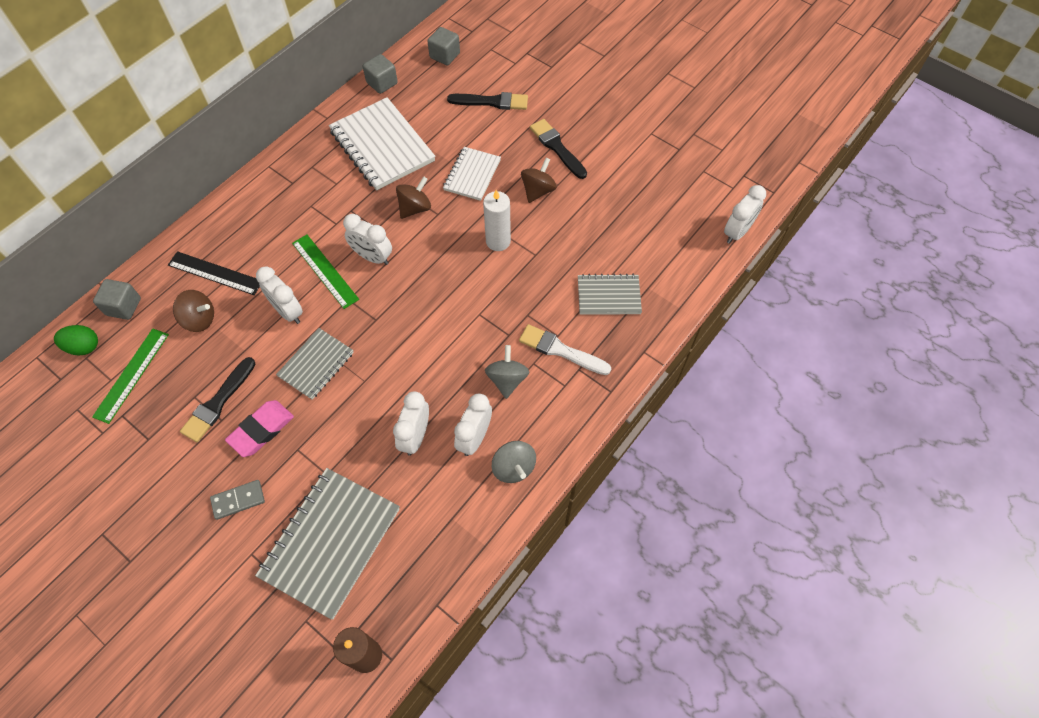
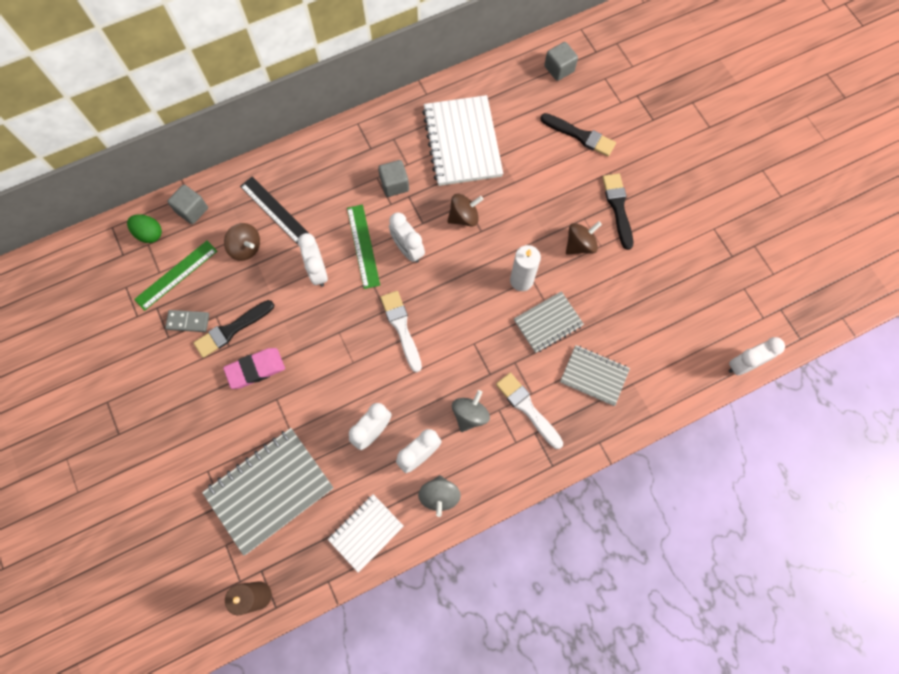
camera: 25 degrees right, 10 degrees up
(238, 500) = (215, 421): grey domino -> grey domino (188, 321)
(316, 364) = (321, 330): grey notebook -> grey notebook (548, 323)
(382, 83) = (489, 76): grey cube -> grey cube (394, 184)
(399, 329) = (401, 328): none -> white brush
(472, 175) = (528, 204): white notebook -> white notebook (366, 532)

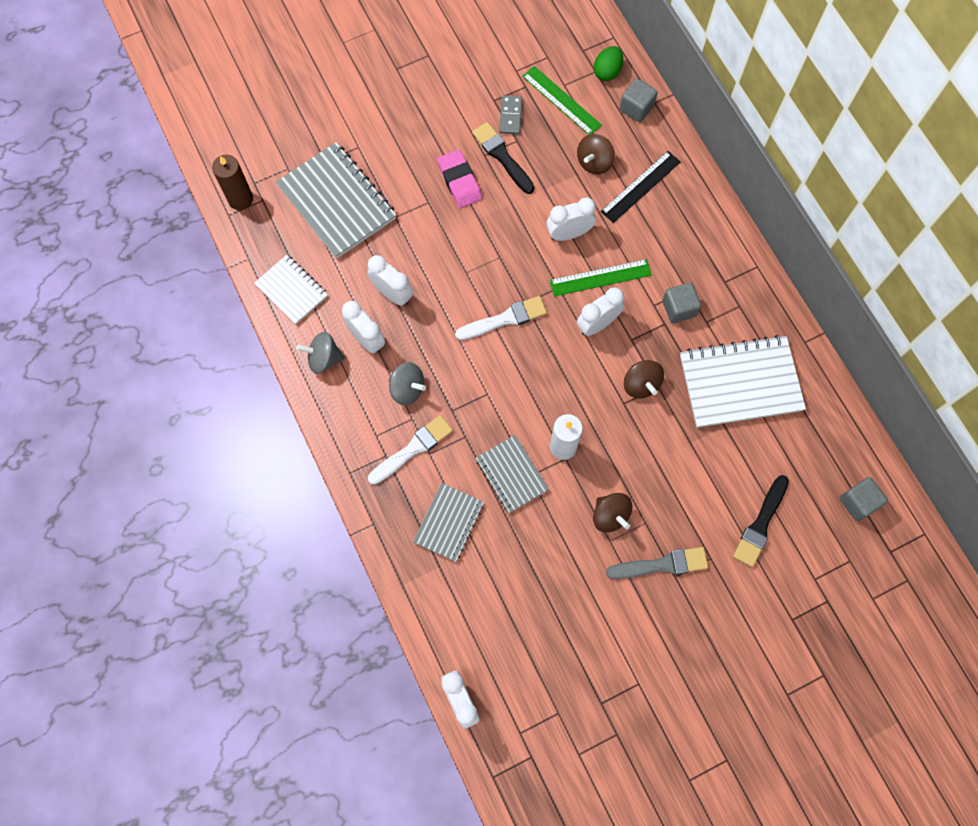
camera: 90 degrees right, 0 degrees up
(618, 207) = (662, 564): black brush -> grey brush

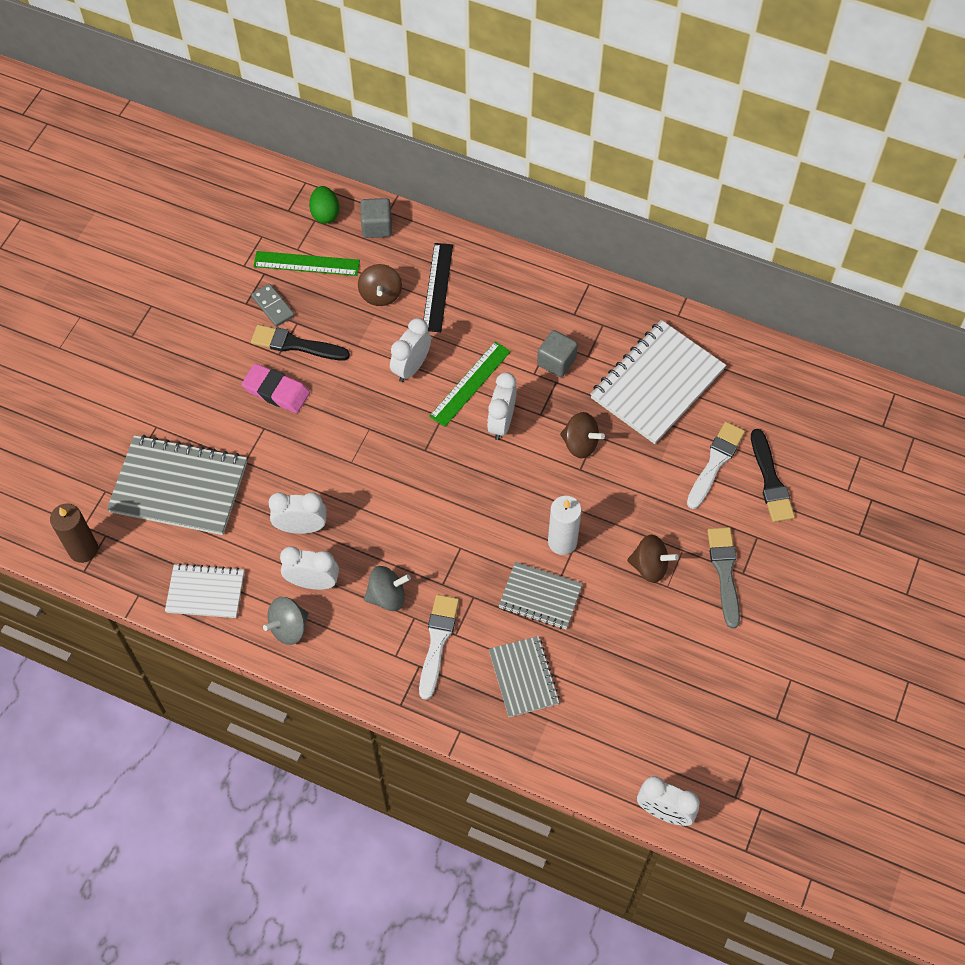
camera: 40 degrees left, 10 degrees down
(505, 319) = (420, 475): white brush -> white brush (715, 462)
(662, 564) = (724, 572): grey brush -> grey brush turned 45 degrees counterclockwise
(858, 502) = (826, 407): grey cube -> none

